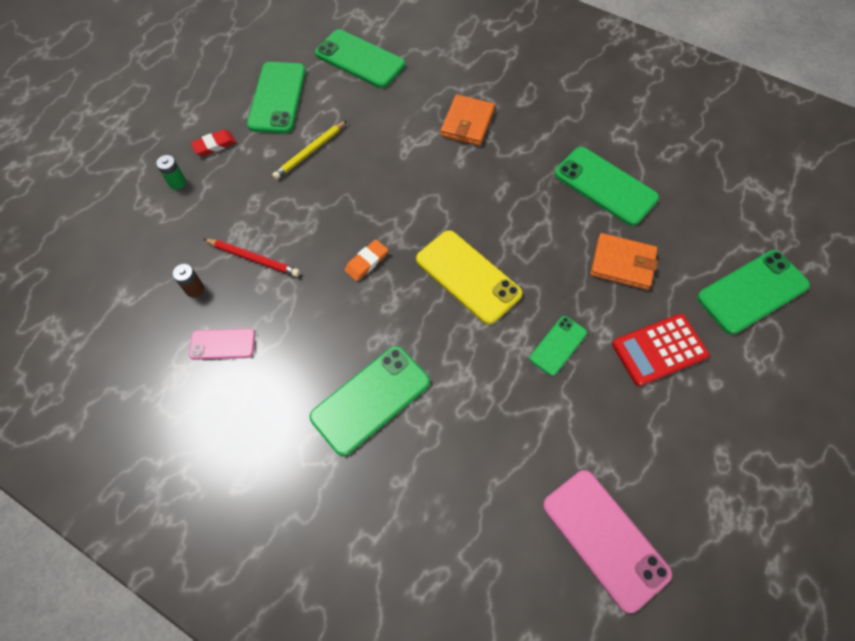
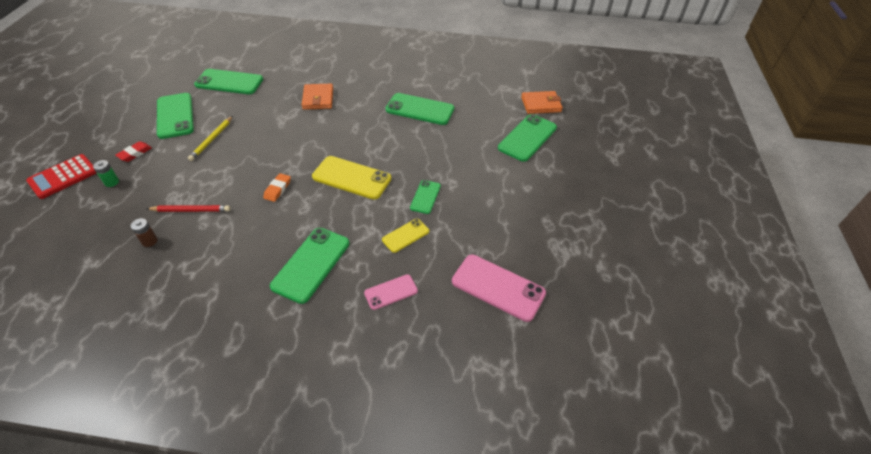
camera: 25 degrees left, 15 degrees down
(222, 344) = (185, 267): pink phone -> pink phone (391, 292)
(507, 401) = (405, 235): none -> yellow phone
(622, 263) = (447, 144): orange wallet -> orange wallet (541, 104)
(659, 350) = (487, 181): red calculator -> red calculator (63, 177)

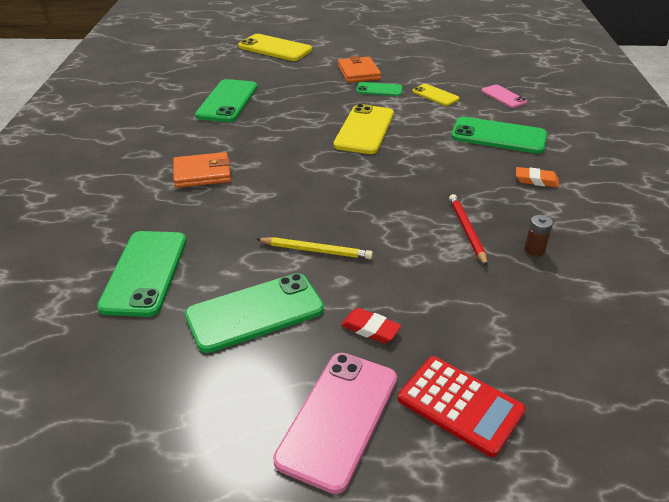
camera: 95 degrees left, 10 degrees down
(112, 182) = (448, 331): green battery -> none
(277, 189) = (401, 173): orange eraser -> orange eraser (536, 180)
(498, 287) = (470, 58): pink phone -> pink phone (338, 418)
(527, 138) = (275, 48): green phone -> yellow phone
(541, 104) = (217, 42): orange wallet -> orange wallet (358, 72)

